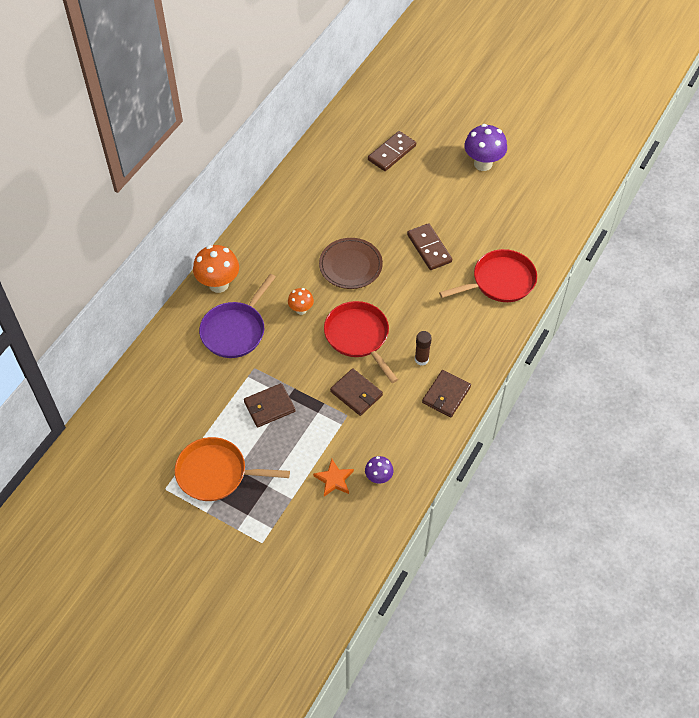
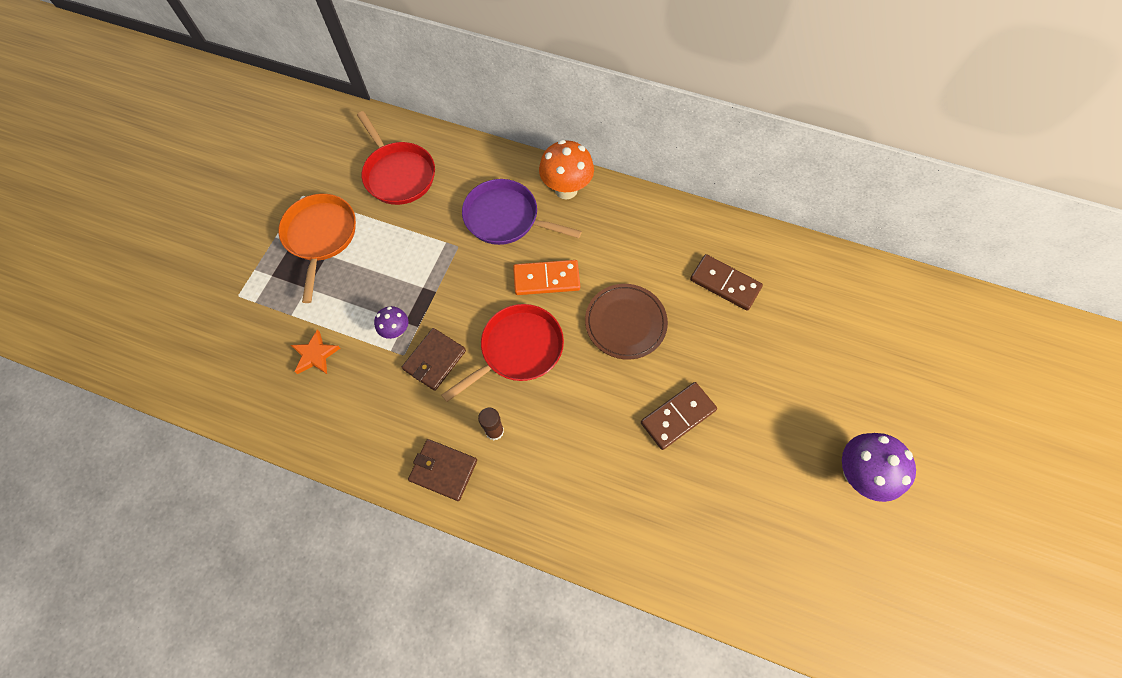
camera: 80 degrees right, 10 degrees up
(269, 406) = (408, 271): brown wallet -> none
(301, 310) = (546, 279): orange mushroom -> orange domino
(378, 478) = (319, 404): purple mushroom -> purple mushroom (396, 331)
(391, 153) = (831, 343): brown domino -> brown domino (725, 283)
(500, 281) = (644, 524): red pan -> red pan (398, 174)

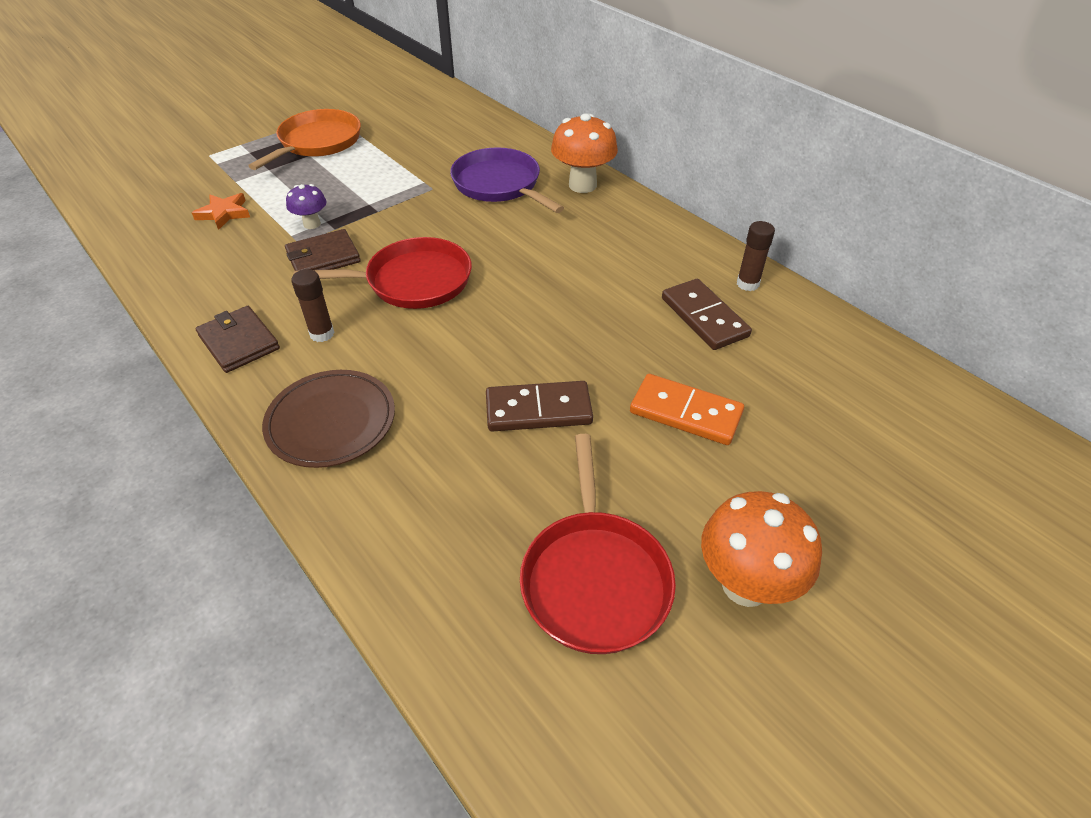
camera: 30 degrees right, 20 degrees down
(398, 174) = (428, 127): red pan -> red pan (595, 579)
(546, 279) = (497, 240): orange domino -> orange domino (685, 412)
(625, 323) = (551, 305): brown plate -> brown plate (331, 421)
(733, 239) = (747, 284): none -> brown glue stick
(857, 473) = (745, 584): purple mushroom -> orange mushroom

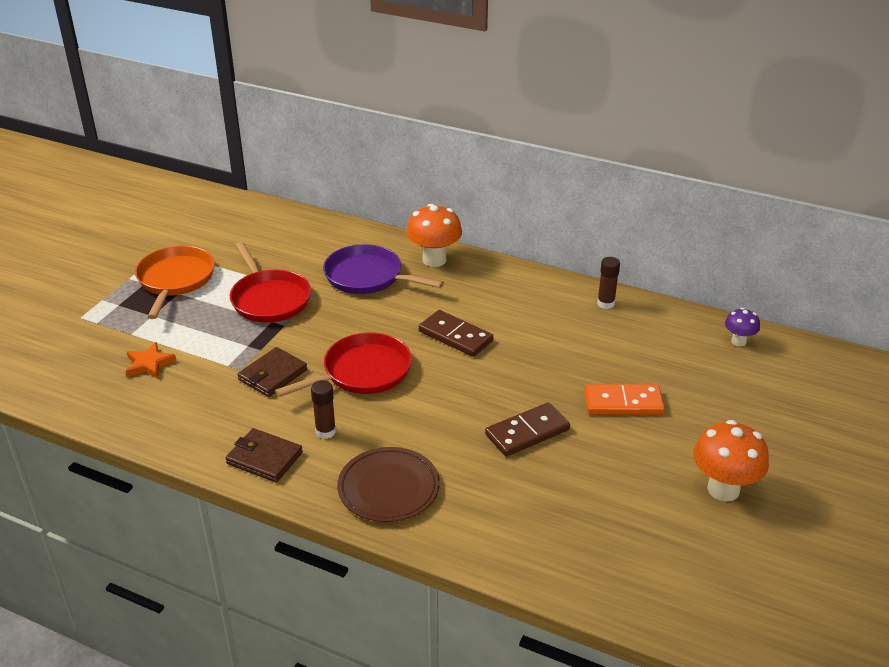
camera: 25 degrees left, 10 degrees down
(312, 224) = (237, 351): purple mushroom -> purple mushroom (738, 341)
(595, 579) = (637, 518): red pan -> red pan (269, 299)
(704, 317) = (592, 336): brown domino -> brown domino (455, 336)

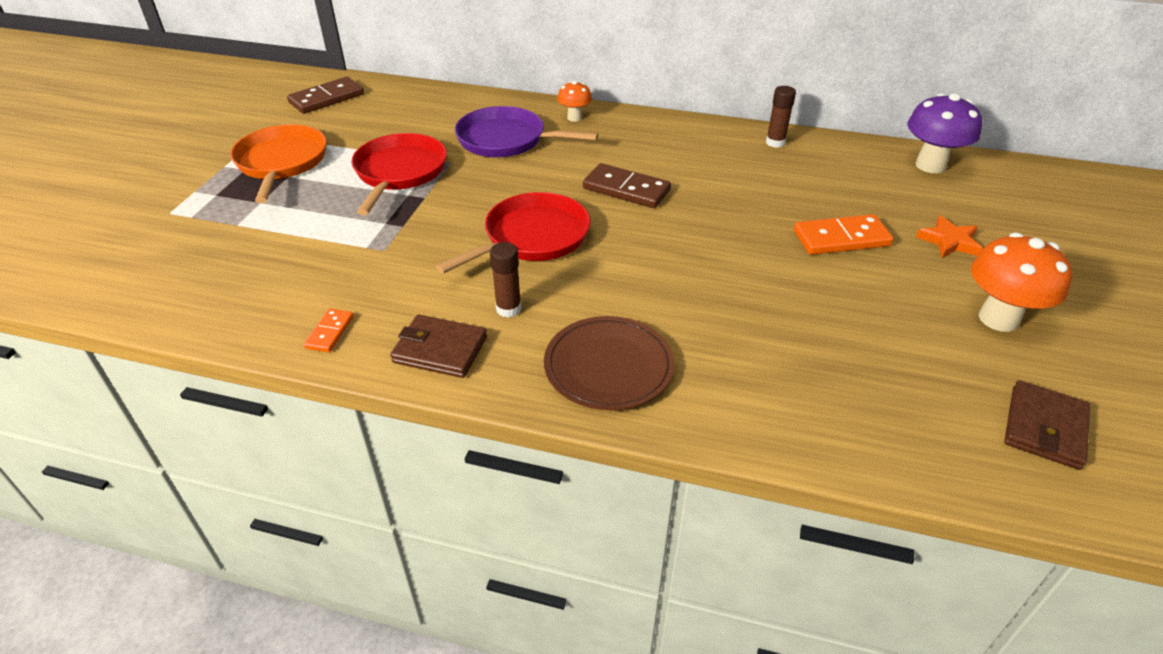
camera: 10 degrees left, 5 degrees up
(149, 364) = (266, 256): orange star -> orange star (949, 241)
(185, 434) = (330, 332): none -> orange domino
(269, 299) = (399, 172): red pan -> red pan turned 135 degrees counterclockwise
(273, 375) = (425, 252): brown wallet -> brown wallet (1044, 427)
(434, 260) = (574, 118): orange mushroom -> orange mushroom, size x0.56
(527, 432) = (749, 282): brown domino -> brown domino (326, 99)
(738, 341) = (930, 165): purple mushroom -> purple mushroom, size x1.79

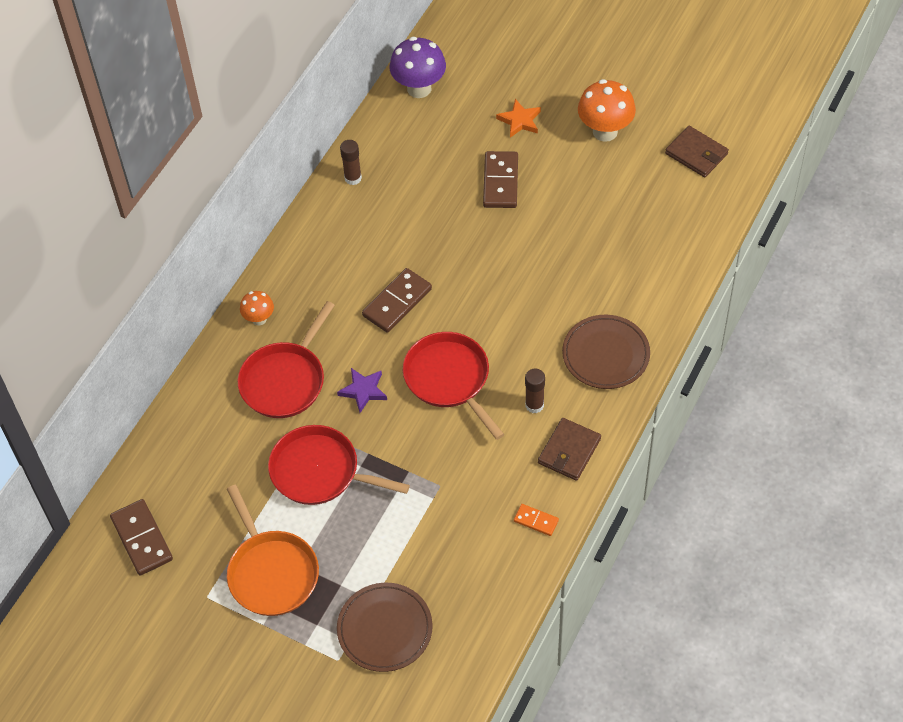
camera: 75 degrees left, 15 degrees up
(198, 236) = (385, 629): none -> brown plate
(281, 162) = (271, 573): orange pan -> orange pan turned 120 degrees counterclockwise
(503, 184) = (363, 391): none -> purple star
(506, 140) = (285, 381): purple pan -> red pan
(841, 238) = (500, 182): orange domino -> brown domino

